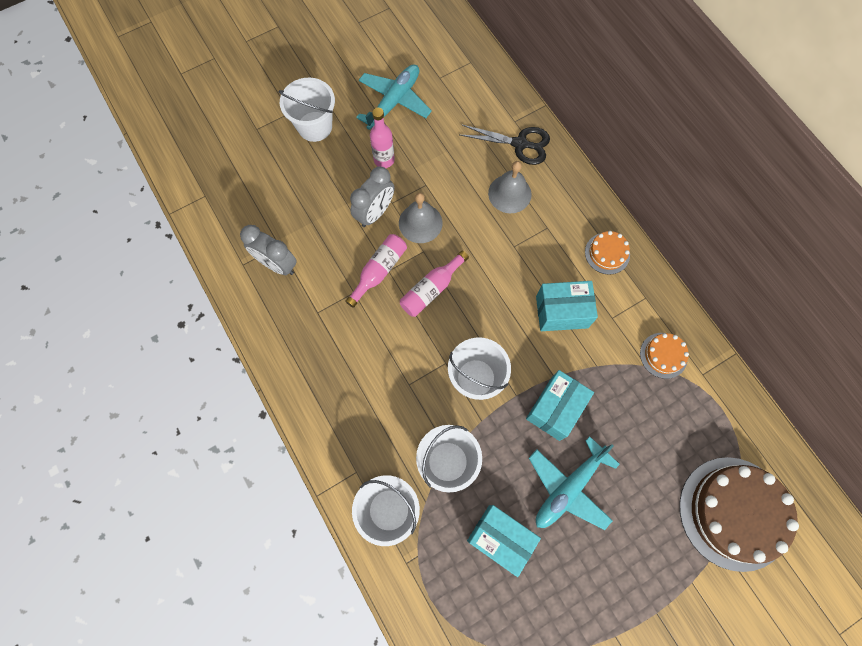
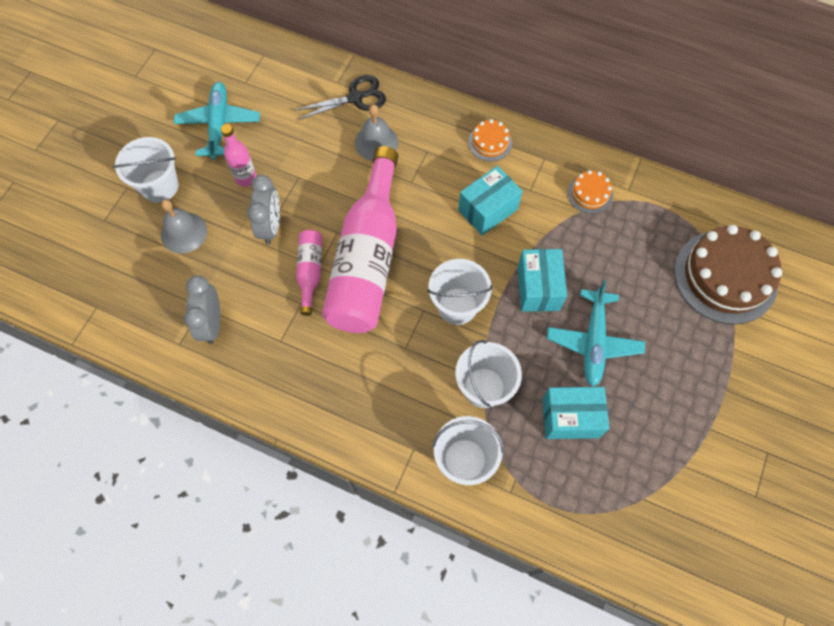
camera: 35 degrees left, 5 degrees down
(277, 264) = (212, 323): grey clock -> grey clock turned 90 degrees clockwise
(420, 223) = (317, 211): grey bell -> grey bell (184, 232)
(431, 289) = (367, 259): pink bottle -> pink bottle, size x2.26

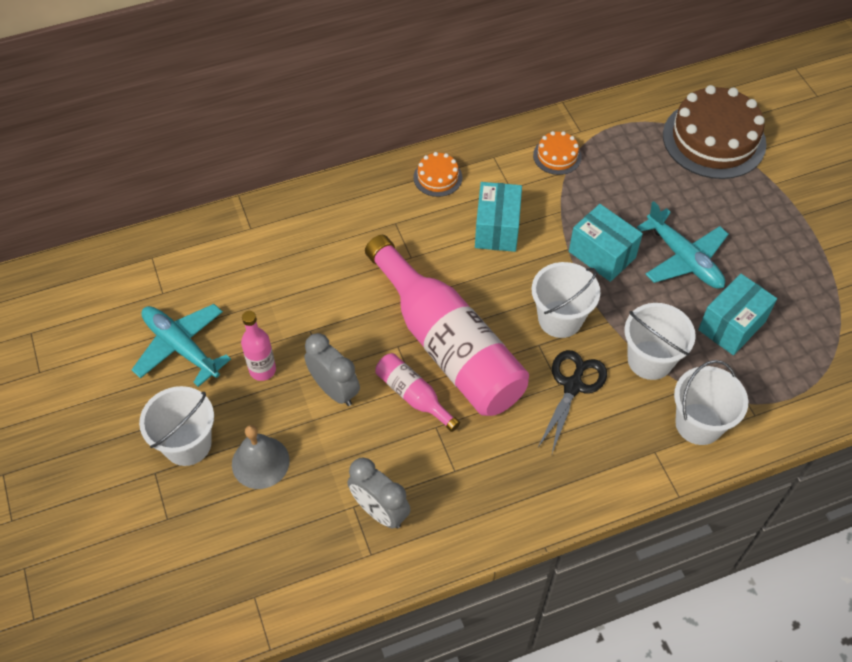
camera: 45 degrees left, 10 degrees down
(355, 98) = (282, 228): black scissors -> black scissors (573, 386)
(376, 142) = (344, 249): grey bell -> none

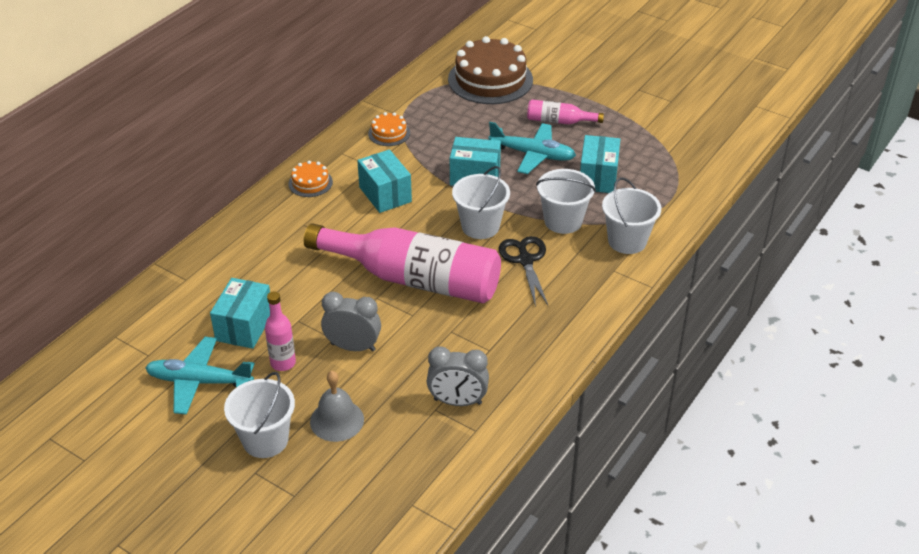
camera: 35 degrees left, 15 degrees down
(260, 310) = (244, 326): none -> turquoise box
(413, 395) = (417, 321): pink bottle -> pink bottle (559, 121)

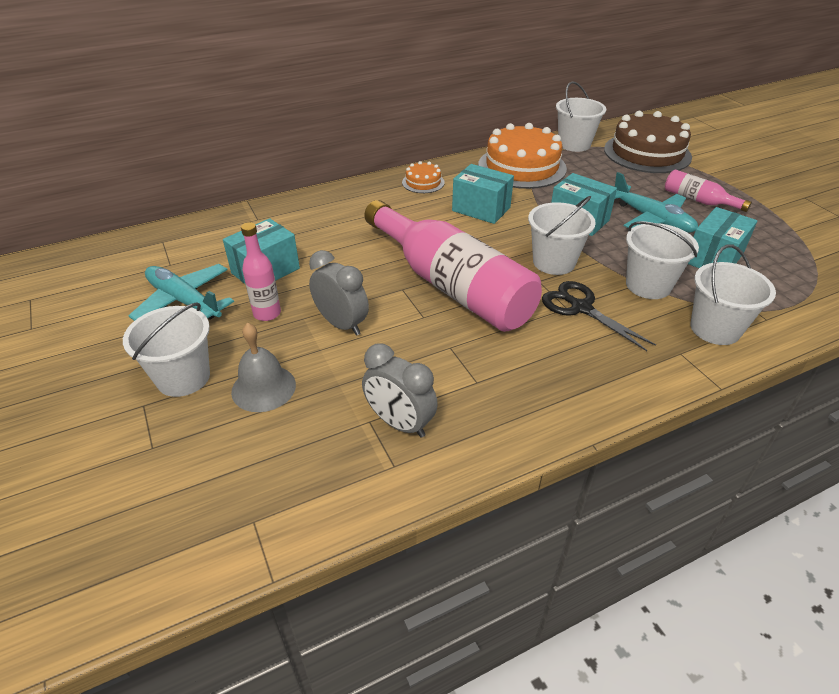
camera: 30 degrees right, 0 degrees up
(385, 194) = (481, 209): turquoise box -> turquoise box turned 60 degrees counterclockwise
(389, 133) = (522, 167): orange cake -> orange cake, size x2.14
(419, 89) = (574, 144): none -> white bucket
(525, 260) = (581, 308): black scissors -> black scissors turned 60 degrees counterclockwise

